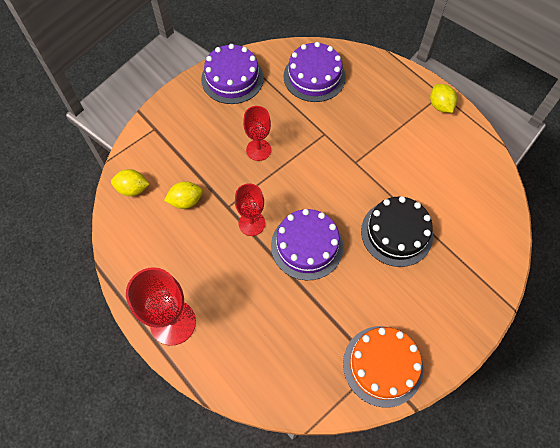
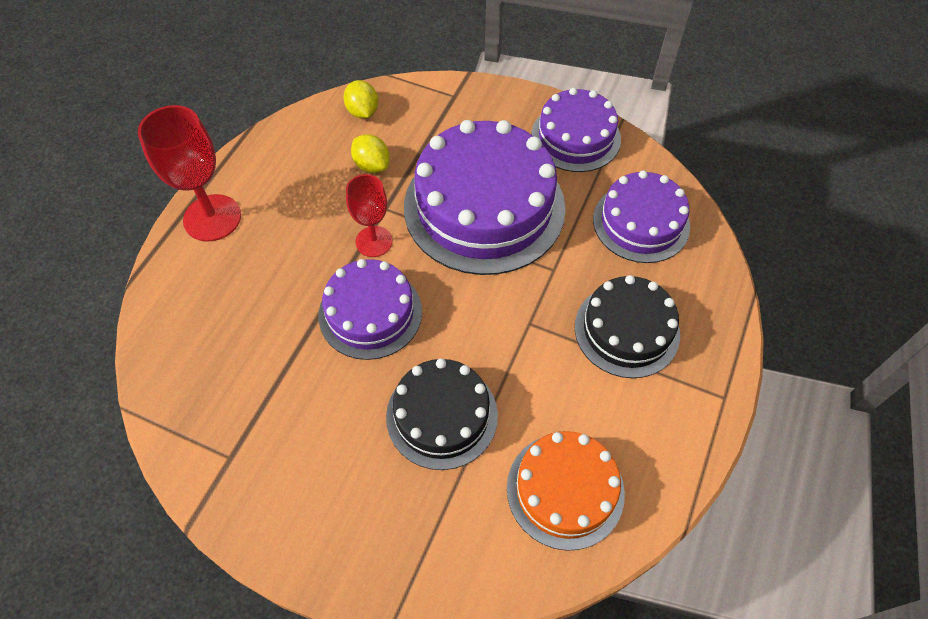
camera: 65 degrees right, 5 degrees down
(258, 150) = (484, 207): red goblet -> purple cake
(382, 117) = (627, 330): none -> black cake
(382, 365) = (234, 465): orange cake -> orange cake (565, 490)
(440, 106) = (700, 402): yellow lemon -> none

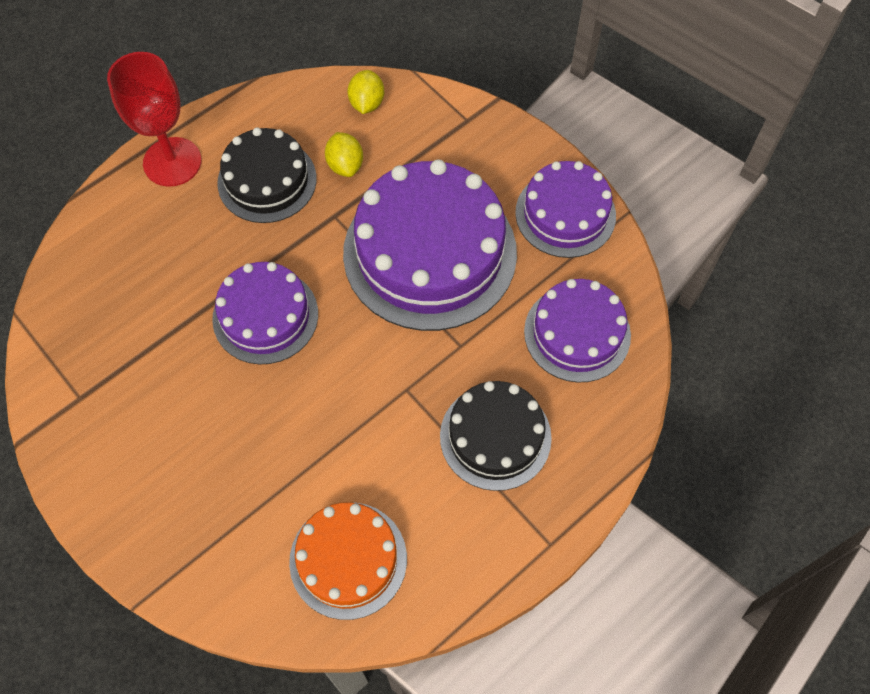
camera: 25 degrees right, 5 degrees up
(374, 241) = (305, 246): red goblet -> none
(442, 415) = (277, 441): black cake -> black cake (267, 180)

